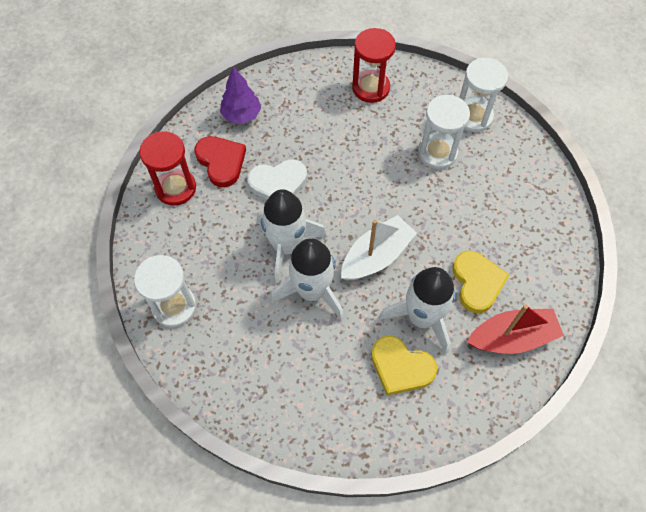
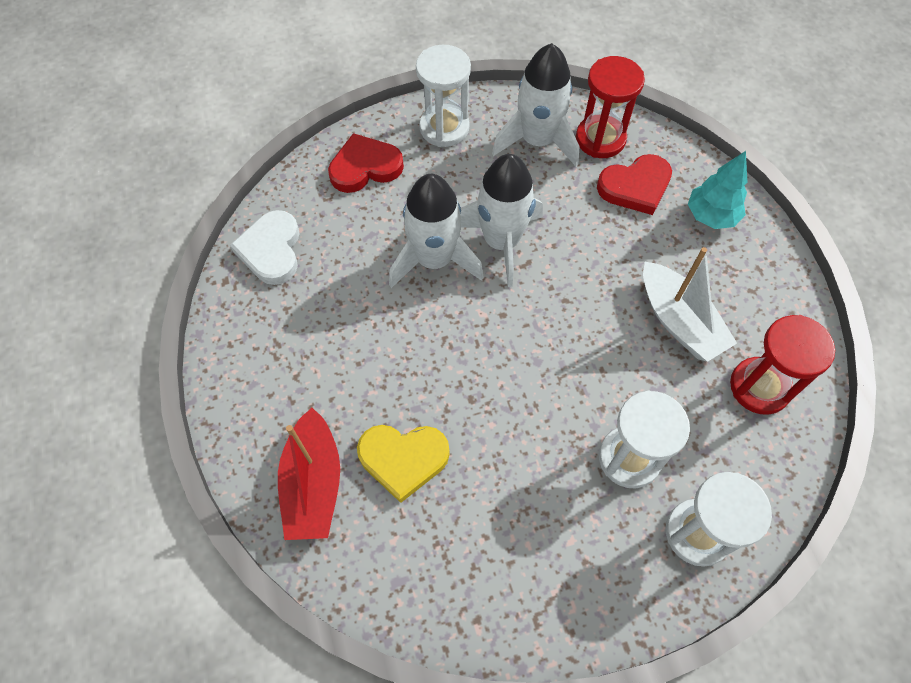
camera: 100 degrees right, 0 degrees up
(226, 364) = (365, 167): none -> red heart
(241, 115) = (711, 216): purple tree -> turquoise tree
(278, 183) = (595, 244): white heart -> white heart (271, 250)
(376, 256) = (468, 340): white boat -> white boat (679, 321)
(401, 367) = (312, 338): yellow heart -> none
(422, 317) = (369, 376): white rocket -> white rocket (537, 141)

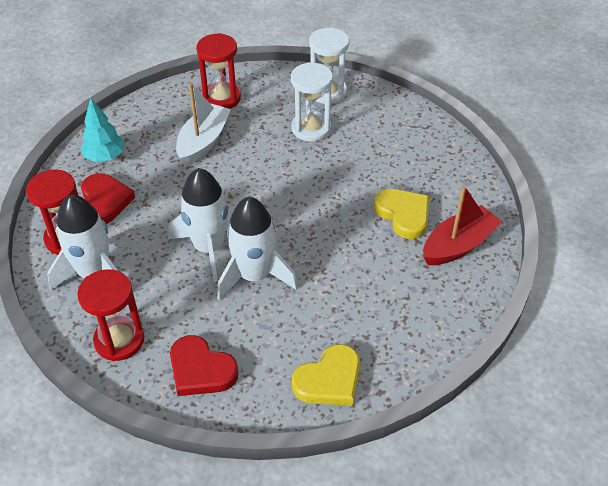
camera: 125 degrees left, 15 degrees down
(271, 250) = (329, 380): white heart -> yellow heart
(444, 128) = (119, 340): white hourglass -> red hourglass
(635, 187) = (104, 201): red heart -> red heart turned 45 degrees clockwise

